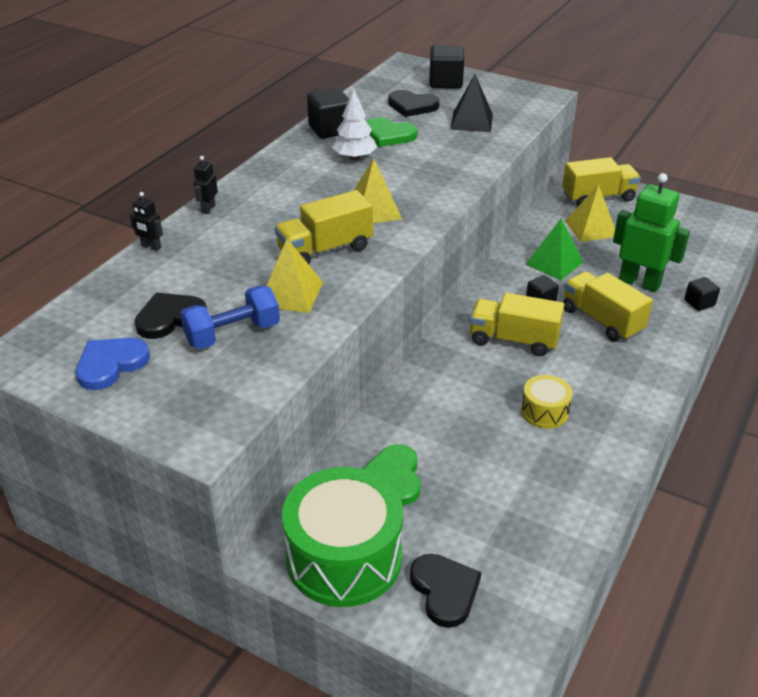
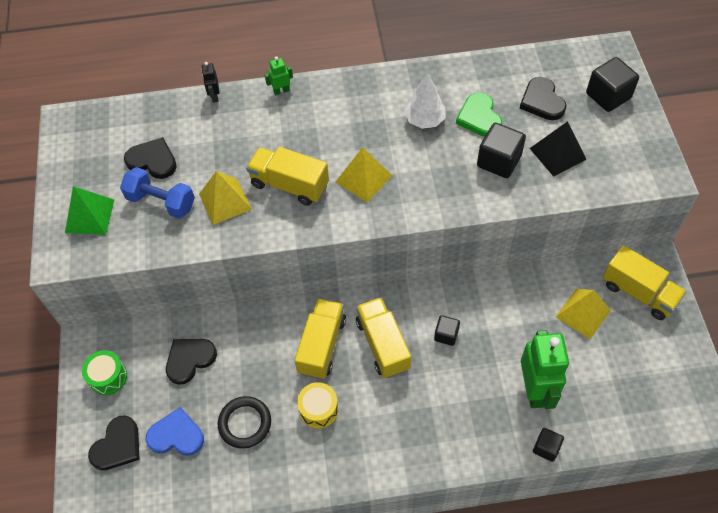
camera: 55 degrees right, 20 degrees up
(111, 364) = (91, 167): blue heart -> blue heart (176, 435)
(208, 209) = (281, 91): black robot -> green robot
(330, 129) = (451, 79): black cube -> black cube (498, 161)
(344, 557) = (108, 377): green drum -> green drum, size x0.48
(394, 477) = (189, 360): green heart -> black heart
(513, 470) = (245, 423): none -> black ring
(554, 263) = (506, 315): green pyramid -> green pyramid (90, 216)
(602, 320) = (458, 389): yellow truck -> yellow truck (322, 345)

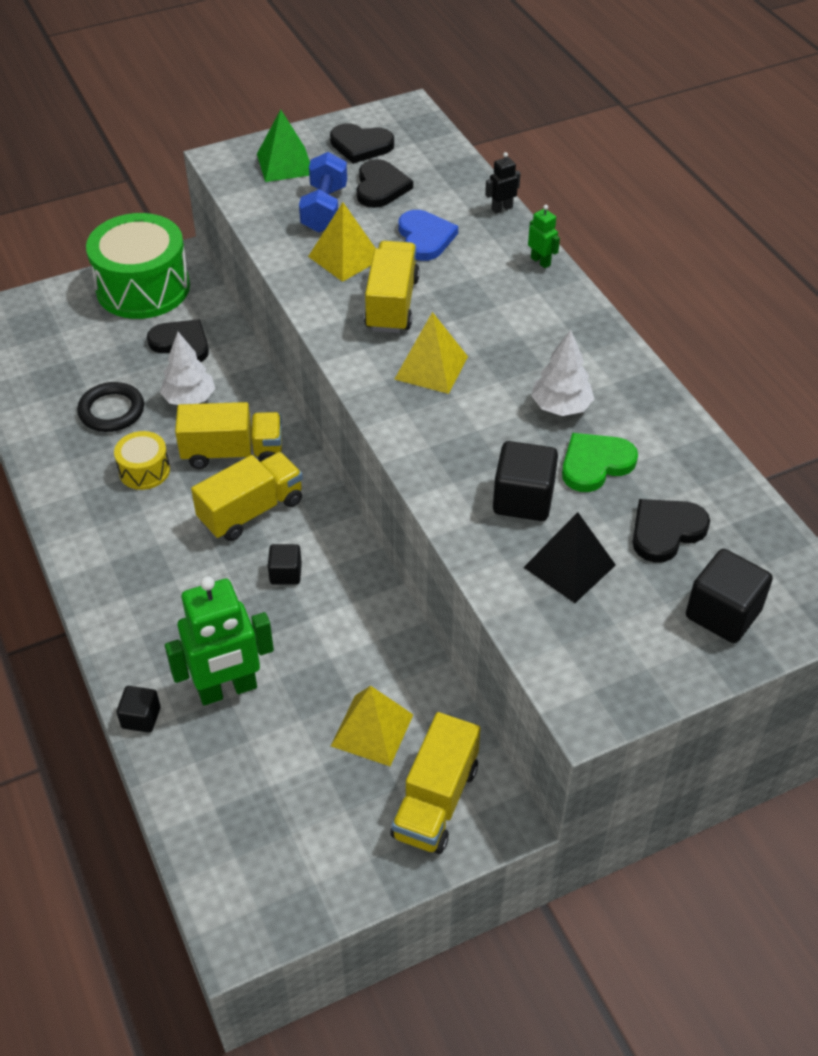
camera: 70 degrees right, 10 degrees down
(108, 377) = (143, 288): green drum -> green drum, size x2.09
(117, 445) = (64, 319): black heart -> black heart (361, 145)
(176, 435) = (85, 359): blue heart -> blue heart (425, 238)
(254, 365) = (189, 399): none -> white tree

